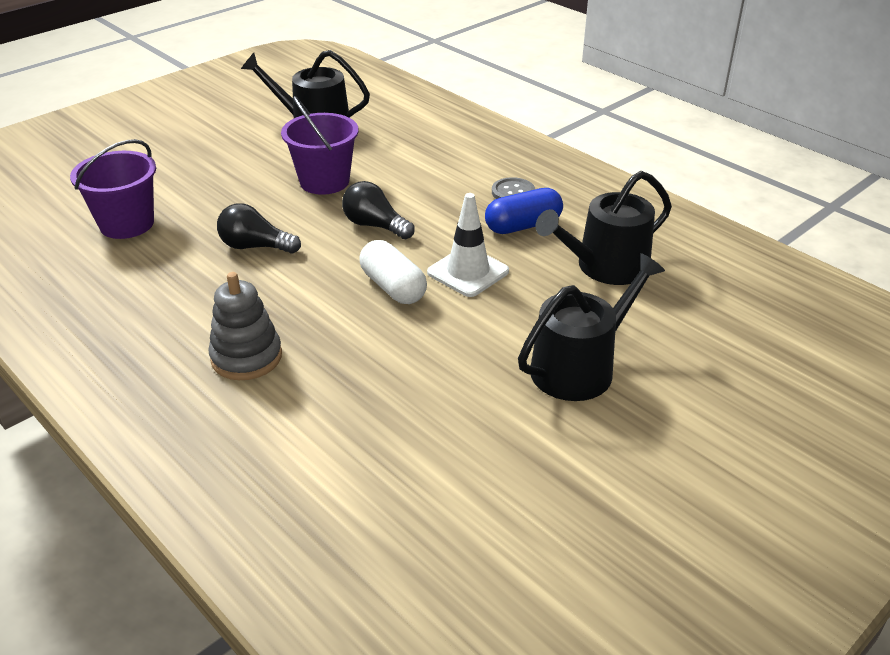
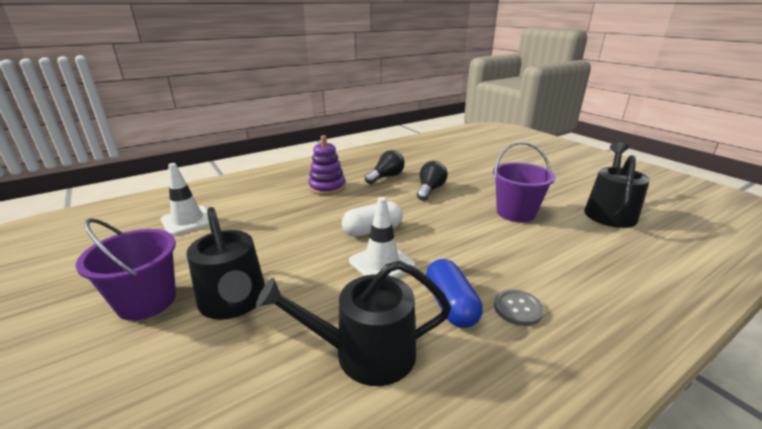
camera: 100 degrees right, 10 degrees down
(127, 224) = (456, 161): purple bucket -> purple bucket (147, 301)
(246, 357) = (327, 187): grey stacking toy -> purple stacking toy
(375, 226) = (453, 228): black light bulb -> black light bulb (386, 177)
(405, 502) = (188, 221): none -> white traffic cone
(605, 267) = (365, 353): black watering can -> black watering can turned 75 degrees counterclockwise

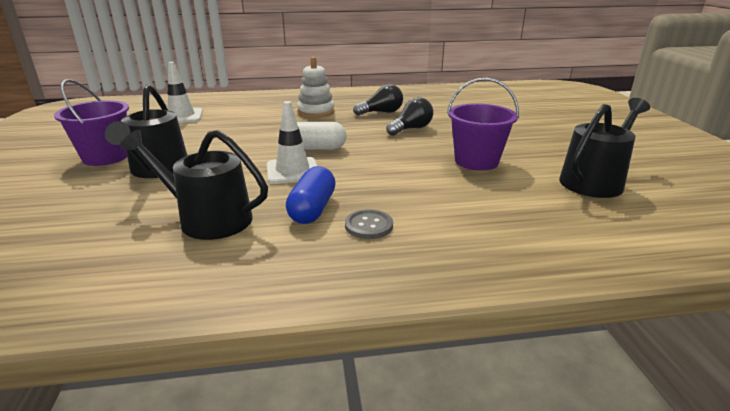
camera: 25 degrees right, 0 degrees up
(327, 187) = (316, 112): purple stacking toy -> white stacking toy

